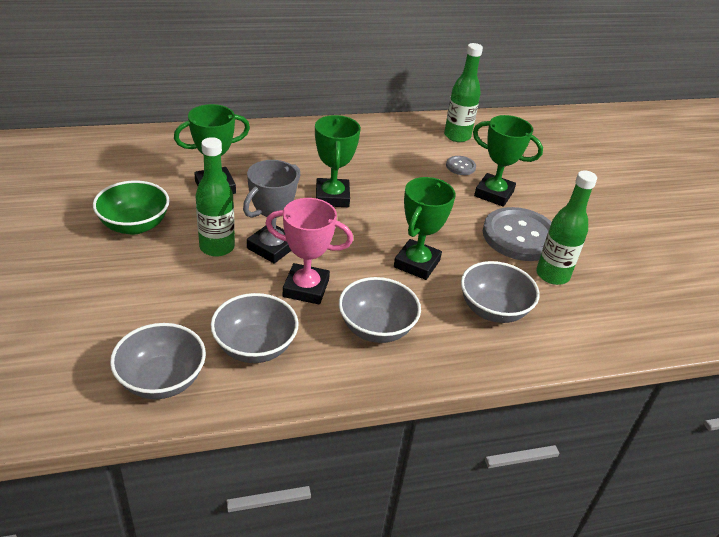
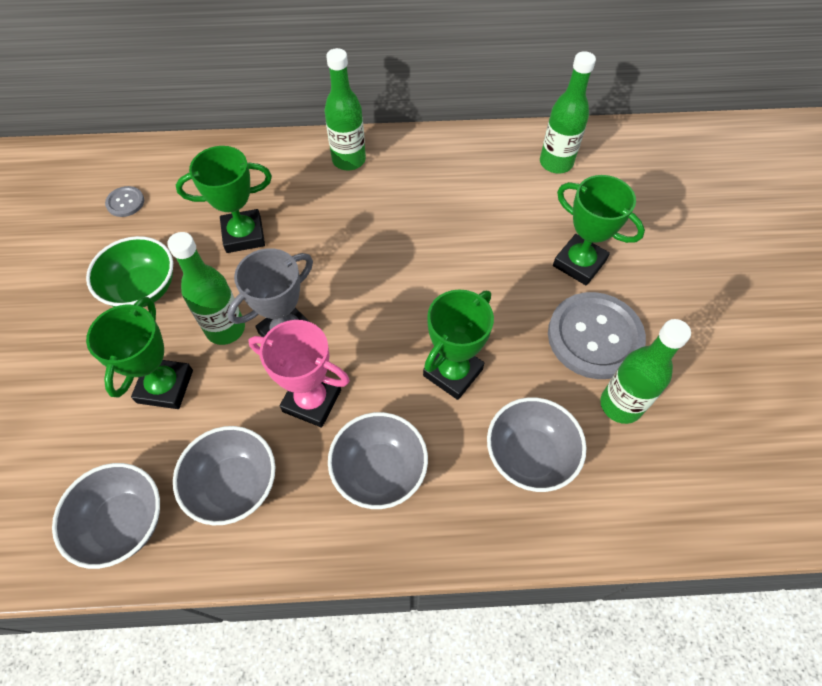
camera: 15 degrees right, 20 degrees up
(291, 138) = (349, 160): none -> green bottle
(332, 197) = (376, 258): green trophy -> green trophy (165, 386)
(460, 166) = (547, 215): grey button -> grey button (125, 202)

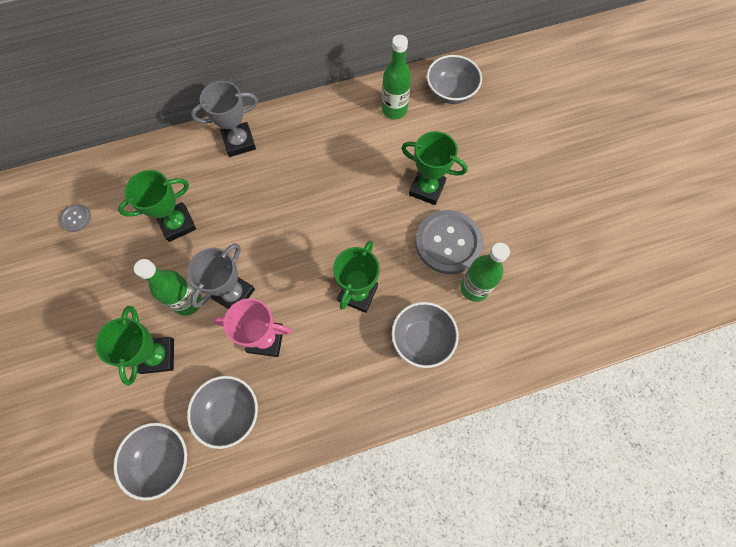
camera: 15 degrees left, 10 degrees up
(143, 289) = (115, 286): green bowl -> none
(349, 160) = (239, 142): green bottle -> grey trophy
(379, 471) = (325, 376): grey bowl -> grey bowl (450, 92)

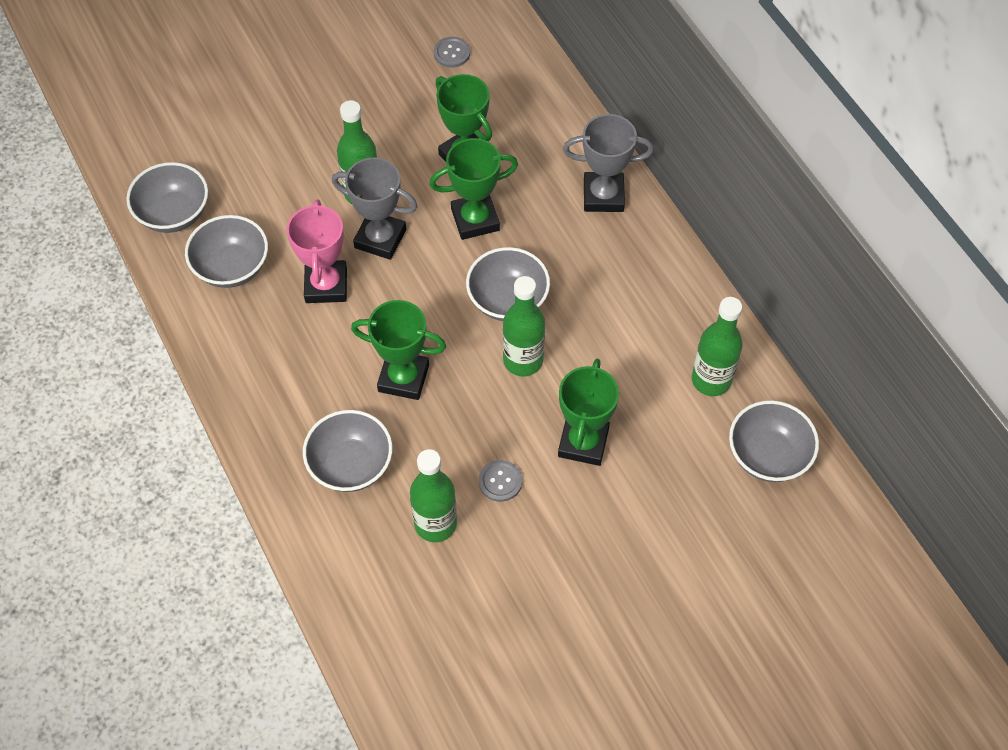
camera: 80 degrees right, 10 degrees down
(158, 356) = (290, 180): green trophy -> green trophy (475, 219)
(239, 142) = (603, 196): grey trophy -> grey trophy turned 60 degrees counterclockwise
(309, 215) = (508, 300): none -> grey bowl
(359, 214) = (523, 360): none -> green bottle
(448, 242) = (500, 481): grey button -> grey button, size x0.45

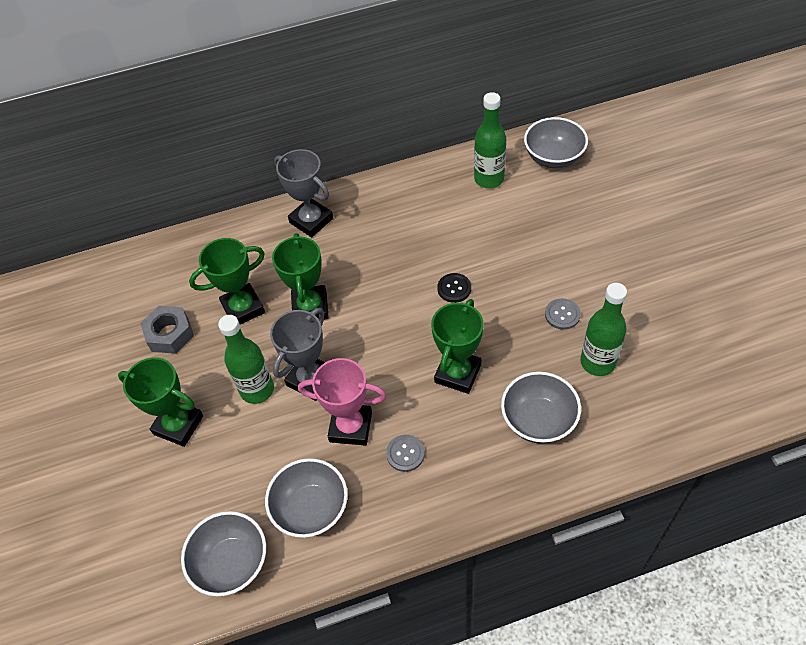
camera: 75 degrees left, 5 degrees down
(422, 99) = (169, 334): none -> grey nut
(452, 53) = (127, 307): grey button -> grey button (405, 453)
(508, 300) = (395, 293): grey bowl -> none
(523, 360) = (454, 288): green bottle -> black button
(583, 442) = (532, 258): green trophy -> green trophy (178, 425)
(603, 196) = (311, 220): grey trophy -> grey trophy turned 60 degrees counterclockwise

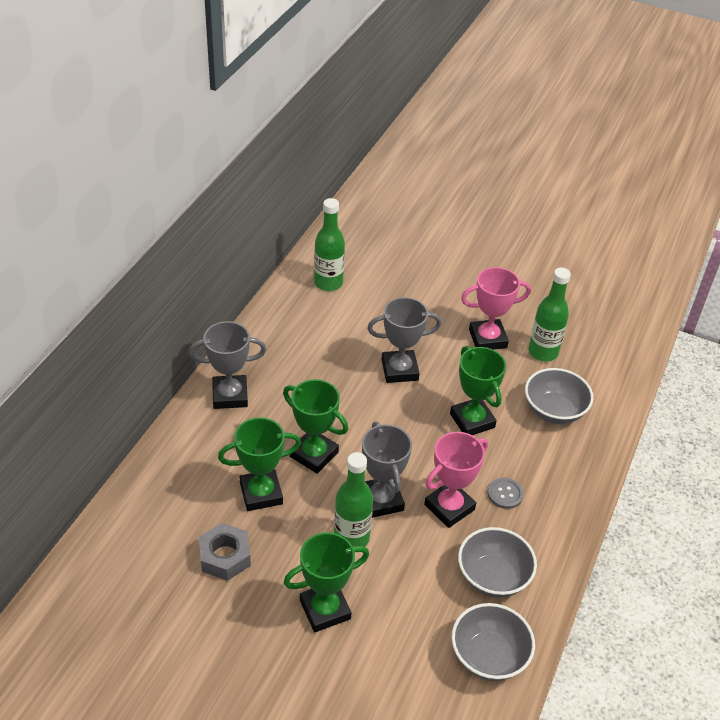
camera: 55 degrees left, 10 degrees down
(243, 308) = (261, 493): green trophy -> green trophy turned 60 degrees clockwise
(454, 288) = (399, 370): black button -> grey trophy
(553, 157) = (354, 242): grey bowl -> none
(562, 315) = (487, 339): grey button -> pink trophy

